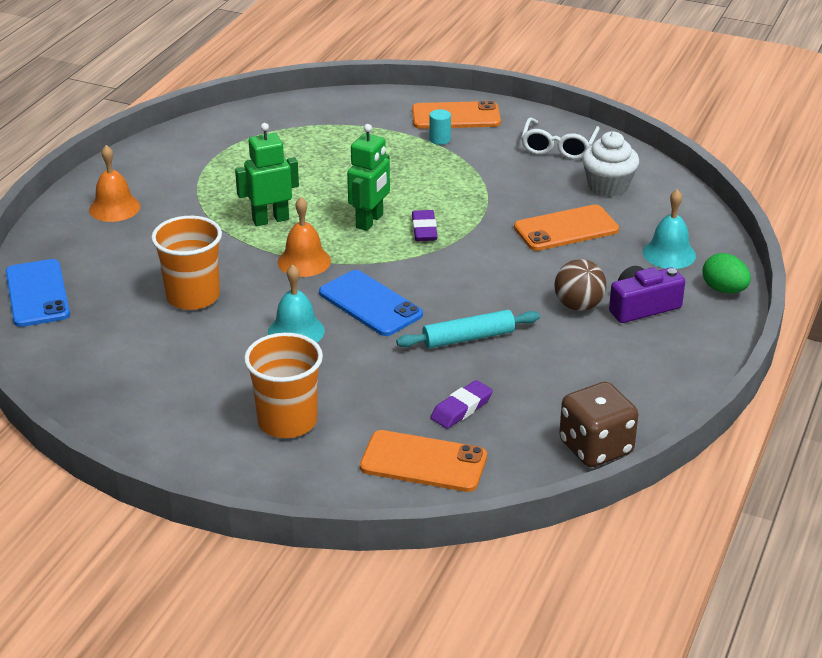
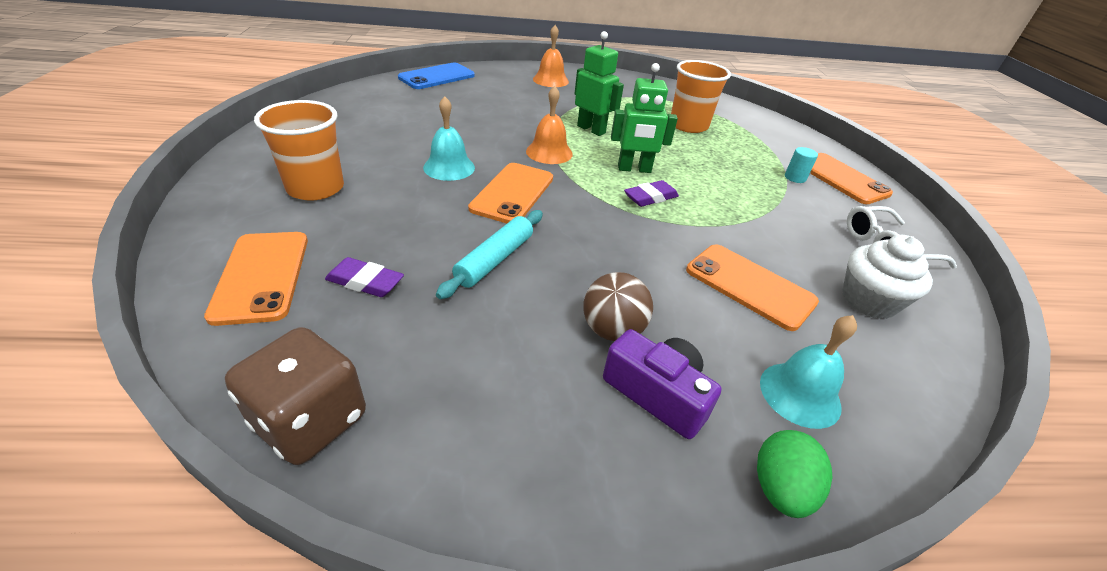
camera: 60 degrees right, 5 degrees up
(193, 297) = (468, 121): orange cup -> orange cup (688, 125)
(370, 304) = (512, 193): blue phone -> orange phone
(468, 338) = (495, 260): turquoise rolling pin -> turquoise rolling pin turned 75 degrees clockwise

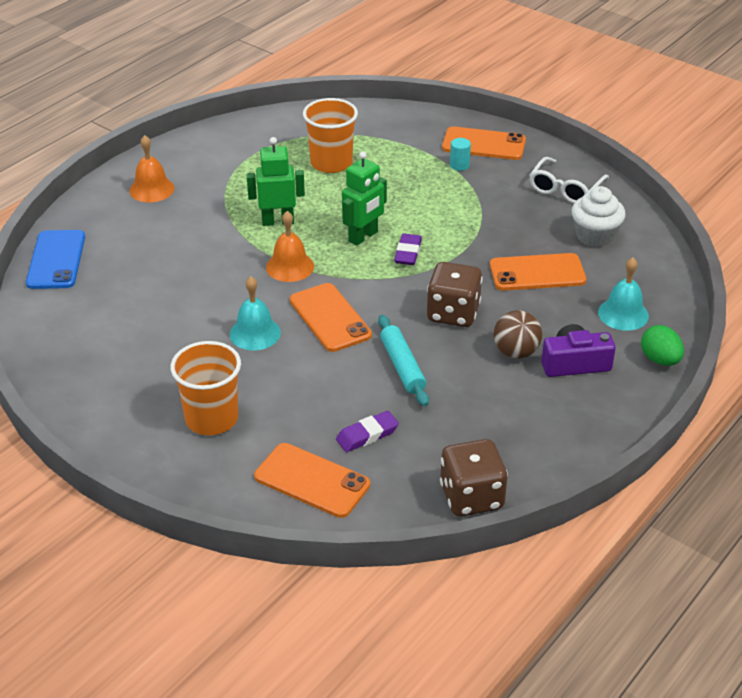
camera: 45 degrees left, 0 degrees up
(611, 257) = (453, 313): none -> brown dice

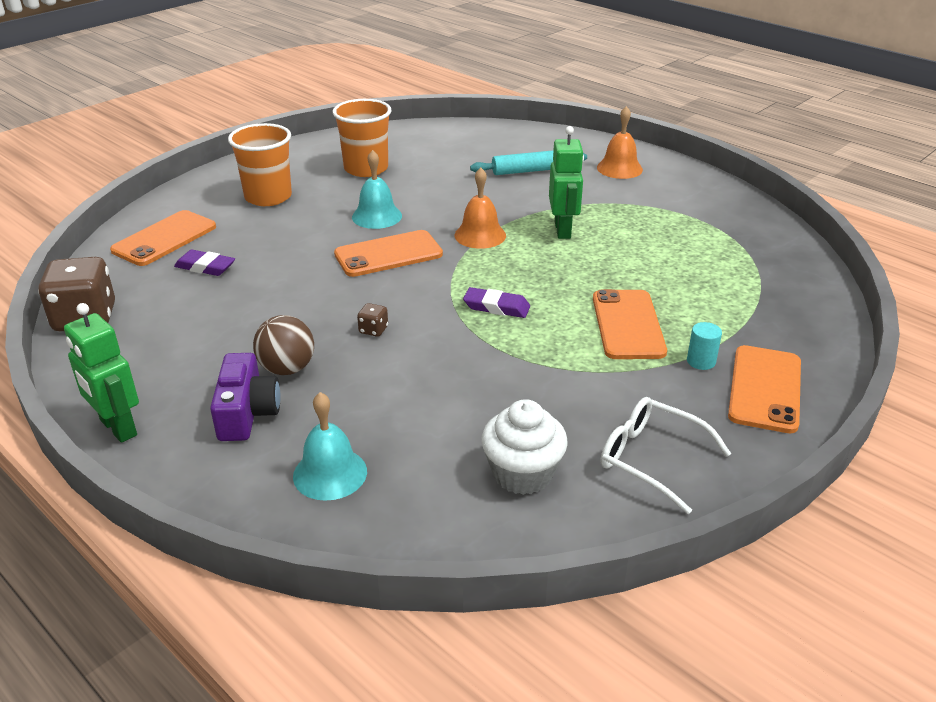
camera: 95 degrees right, 5 degrees down
(56, 260) = (505, 133): blue phone -> none
(331, 163) = (687, 265): orange cup -> orange cup (366, 169)
(363, 237) = (531, 279): green robot -> green robot (117, 428)
(367, 435) = (205, 267): purple eraser -> purple eraser turned 45 degrees counterclockwise
(402, 366) = (294, 291): turquoise rolling pin -> turquoise rolling pin (528, 171)
(453, 313) = (373, 330): brown dice -> brown dice, size x0.43
(537, 273) = (439, 404): orange phone -> orange phone (628, 325)
(660, 360) = (220, 494): green egg -> none

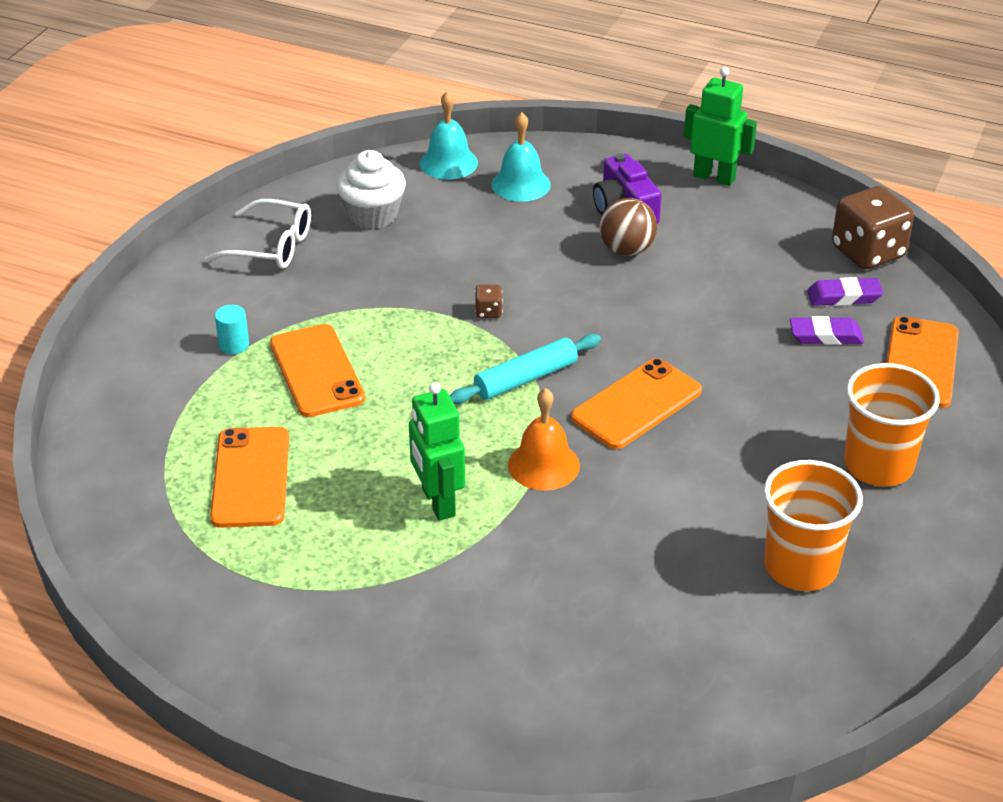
camera: 160 degrees right, 5 degrees up
(373, 330) = (578, 304): brown dice -> brown dice (488, 312)
(376, 216) = (701, 466): turquoise bell -> turquoise bell (448, 163)
(496, 307) = (467, 360): purple eraser -> purple eraser (844, 296)
(528, 171) = (544, 632): turquoise rolling pin -> turquoise rolling pin (526, 378)
(619, 168) = (395, 682): orange bell -> none
(765, 389) = (170, 330): orange phone -> orange phone (251, 477)

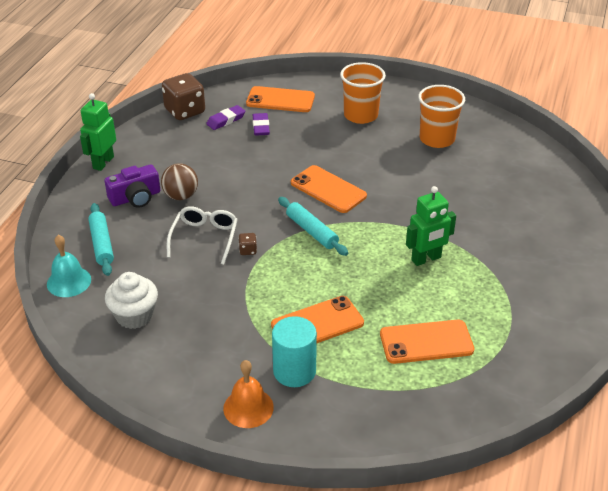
camera: 95 degrees left, 0 degrees up
(234, 345) = (294, 371): turquoise cylinder -> turquoise cylinder, size x1.96
(271, 246) = (173, 368): white glasses -> white glasses (204, 238)
(521, 184) = (102, 244): turquoise bell -> turquoise rolling pin
(543, 465) = (385, 221): orange bell -> orange bell (248, 407)
(844, 296) = (226, 120): purple eraser -> purple eraser turned 60 degrees clockwise

